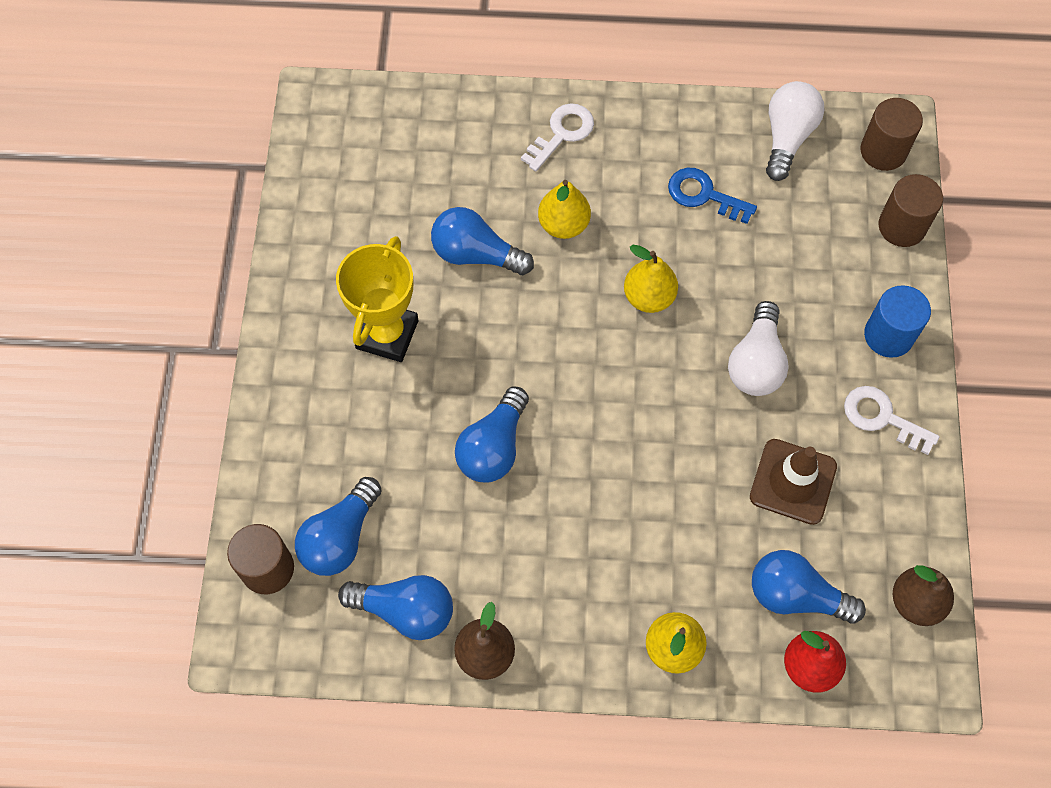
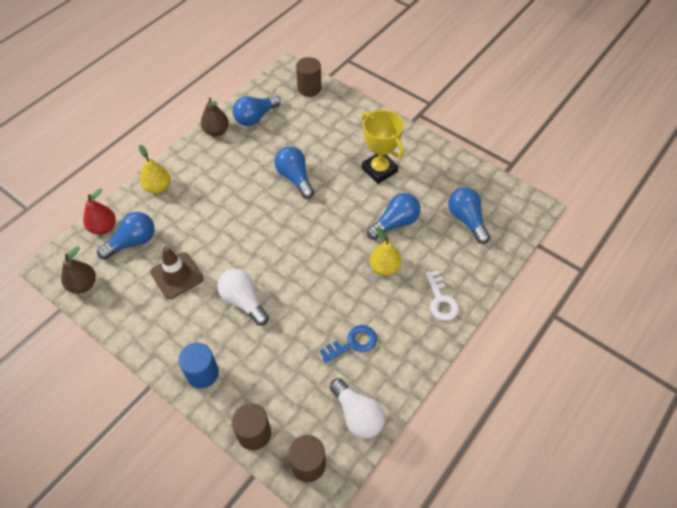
camera: 125 degrees right, 10 degrees down
(340, 537) = (302, 113): blue light bulb -> blue light bulb (466, 220)
(649, 297) = (315, 278): yellow pear -> none
(882, 417) = (168, 336): white key -> none

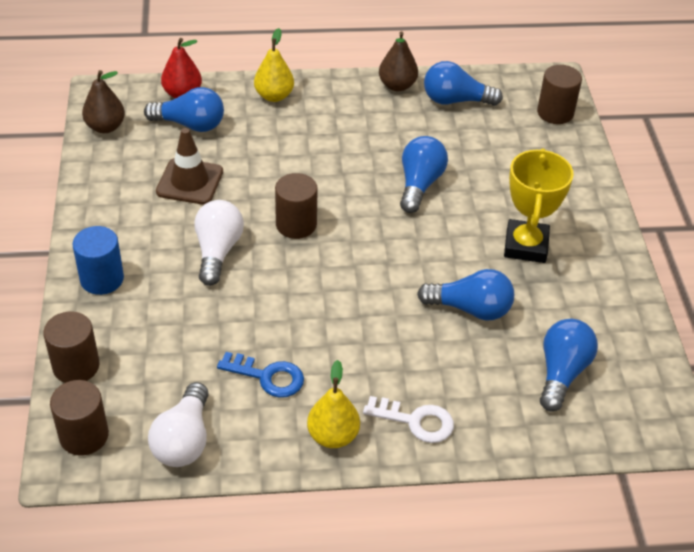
camera: 45 degrees right, 10 degrees down
(263, 251) = (296, 224): none -> brown cylinder
(384, 268) = (397, 339): yellow pear -> yellow pear (333, 436)
(441, 300) = (416, 421): white key -> white key turned 105 degrees counterclockwise

